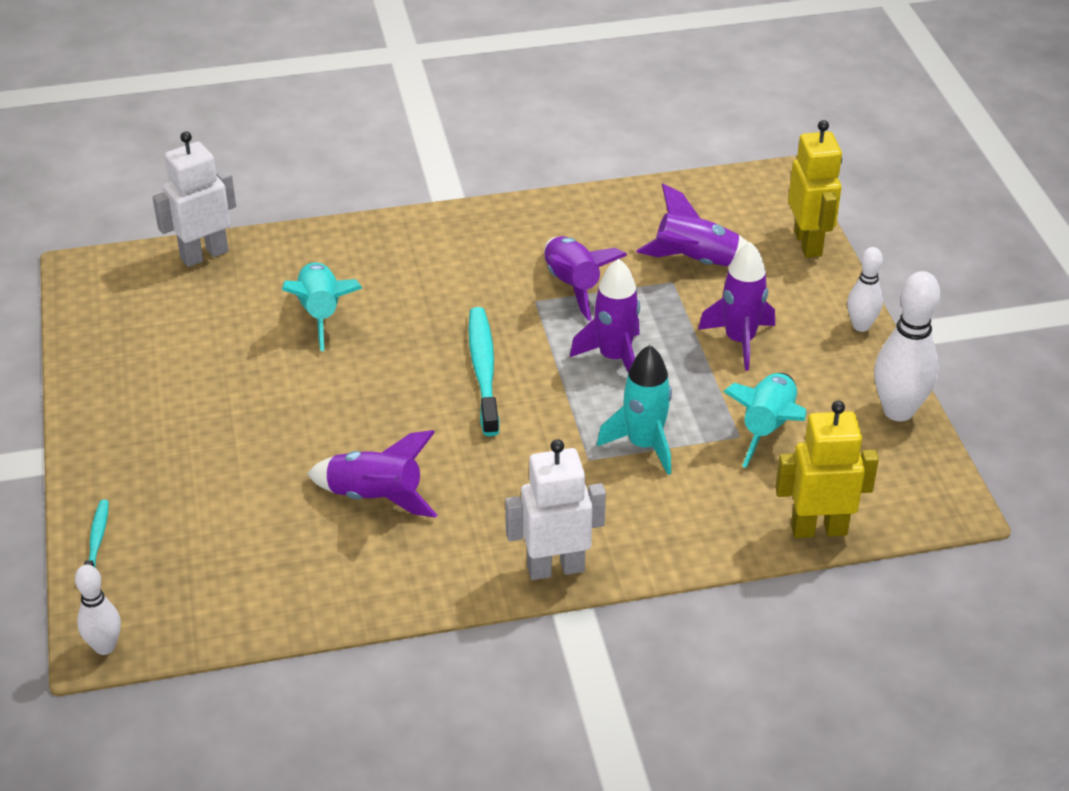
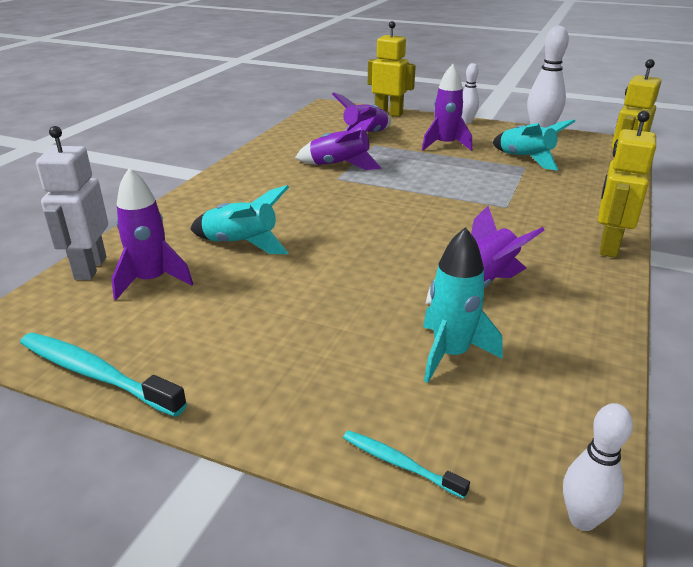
camera: 55 degrees left, 10 degrees down
(483, 370) = (382, 210): turquoise toothbrush -> turquoise toothbrush (95, 374)
(555, 568) = (608, 246): white robot -> yellow robot
(614, 358) = (420, 174): purple rocket -> purple rocket (151, 281)
(643, 445) = (509, 189): turquoise rocket -> turquoise rocket (450, 354)

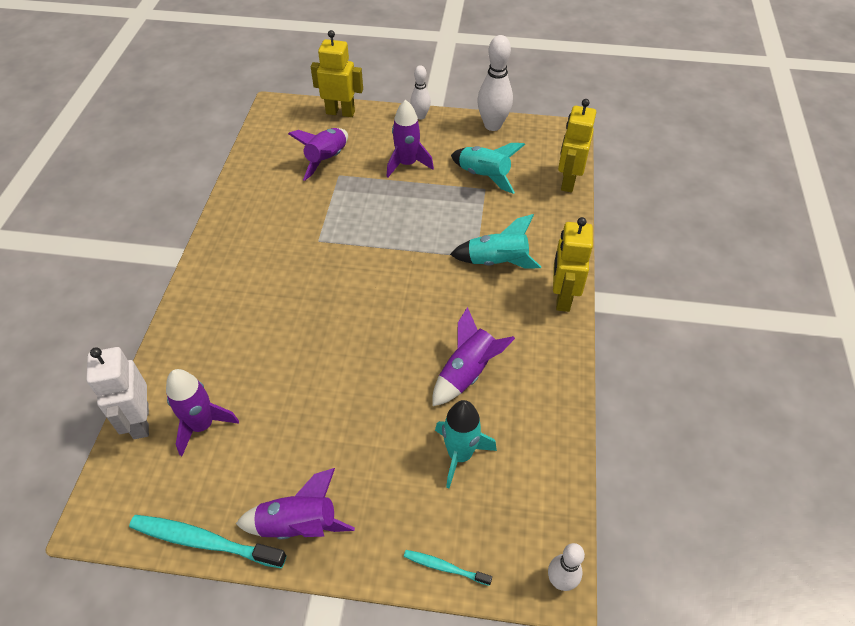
camera: 15 degrees left, 20 degrees up
(241, 244) = (262, 359): turquoise rocket -> turquoise rocket (497, 262)
(340, 166) = (315, 219): purple rocket -> purple rocket (299, 525)

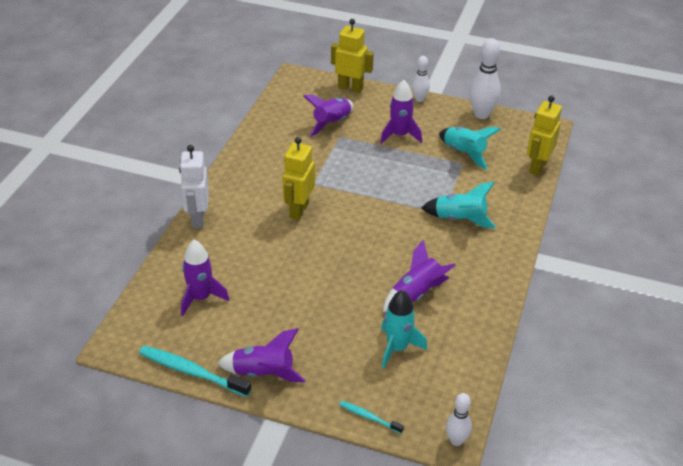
camera: 10 degrees right, 10 degrees down
(140, 421) = (154, 288): white robot -> white robot (197, 218)
(562, 298) = (508, 253): yellow robot -> yellow robot (298, 210)

